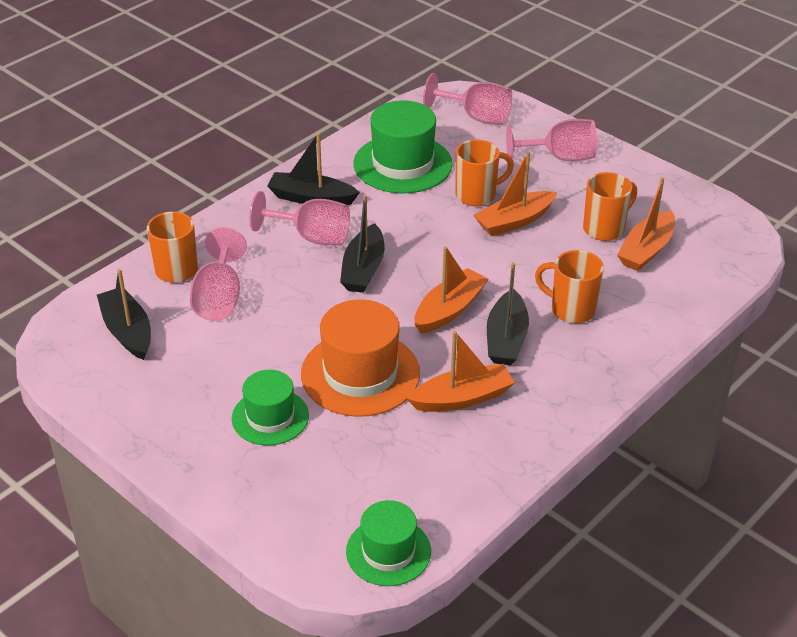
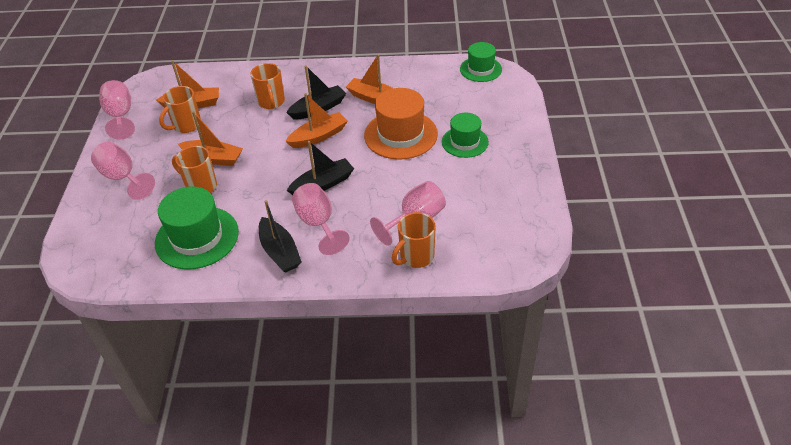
camera: 130 degrees left, 5 degrees up
(127, 331) = (486, 233): black boat -> none
(449, 310) = (319, 136): orange boat -> orange boat turned 150 degrees clockwise
(476, 117) = (101, 240): pink goblet -> pink goblet (120, 116)
(605, 228) = (186, 126): orange mug -> orange mug turned 60 degrees counterclockwise

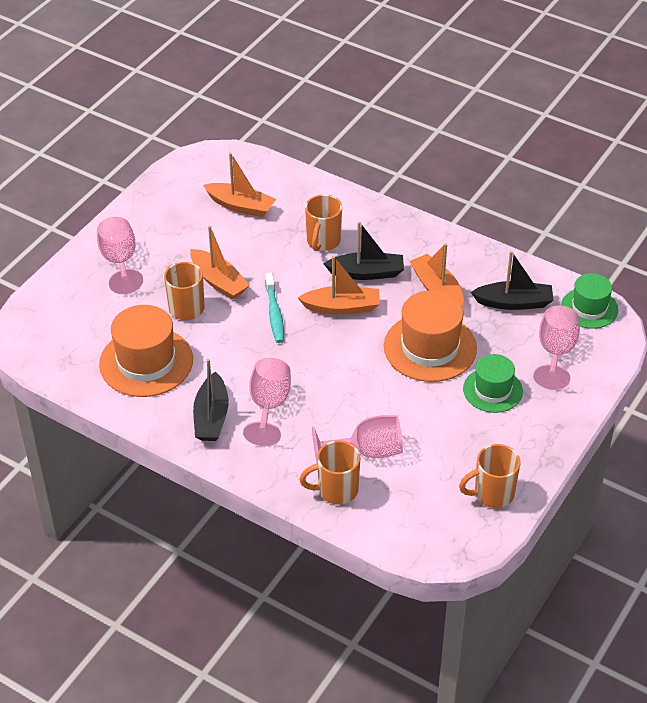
camera: 30 degrees right, 0 degrees up
(120, 116) = (161, 186): pink goblet -> pink goblet (555, 352)
(186, 126) = (217, 229): orange mug -> orange mug (492, 494)
(197, 237) = (146, 362): green hat -> orange hat
(272, 161) = (274, 313): none -> turquoise toothbrush
(323, 184) = (305, 365): black boat -> black boat (514, 302)

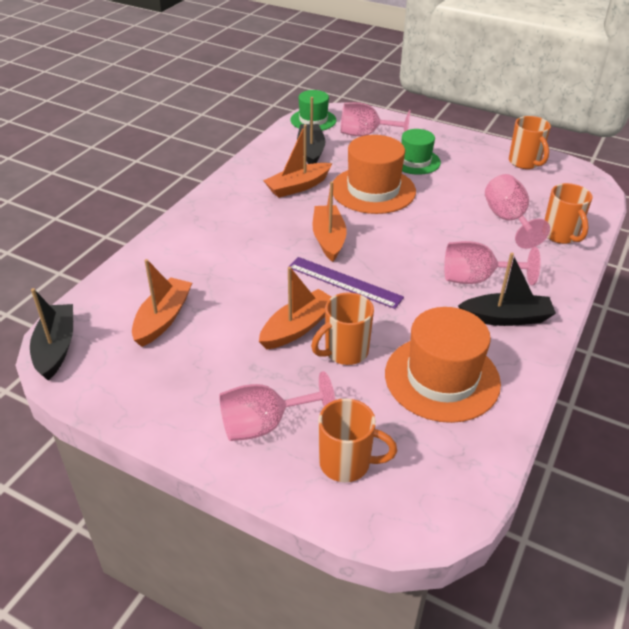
camera: 95 degrees left, 5 degrees down
(274, 313) = (344, 282): turquoise toothbrush -> purple ruler
(323, 242) = (230, 254): orange mug -> orange mug (347, 463)
(366, 273) = (277, 225): black boat -> black boat (56, 347)

